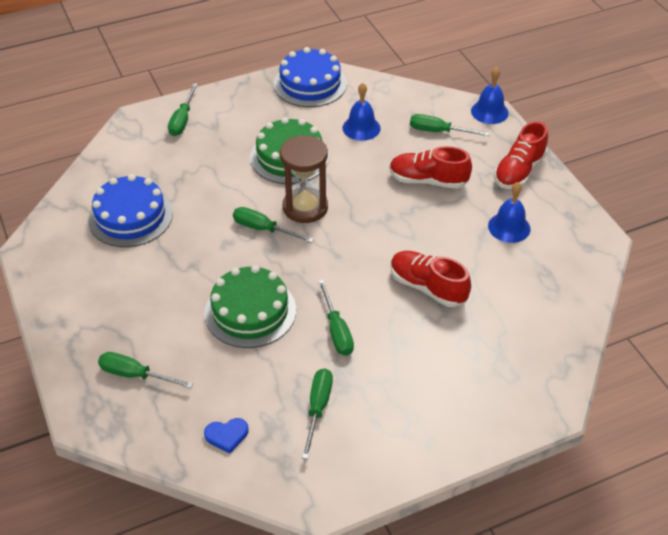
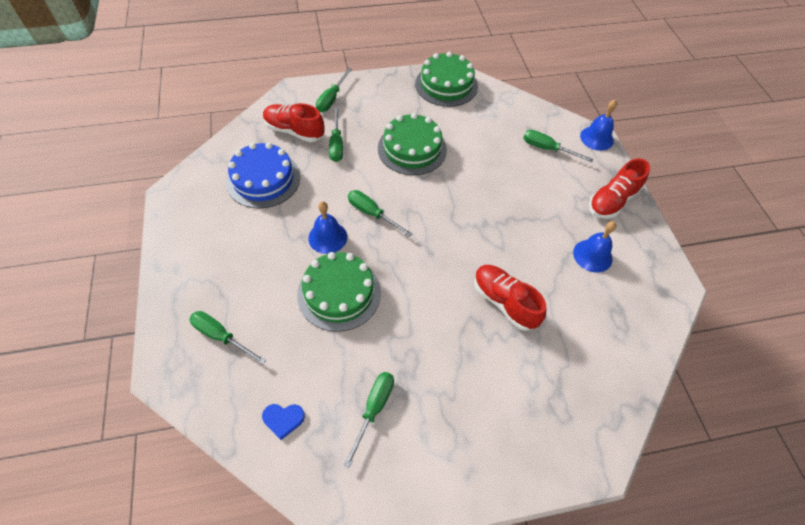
camera: 10 degrees right, 10 degrees up
(305, 207) = (413, 199): brown hourglass -> none
(310, 84) = (446, 85): blue cake -> green cake
(337, 331) = (411, 330): green screwdriver -> green screwdriver (336, 144)
(361, 128) = (480, 133): blue bell -> blue bell (327, 237)
(428, 180) = (528, 194): red shoe -> red shoe (294, 131)

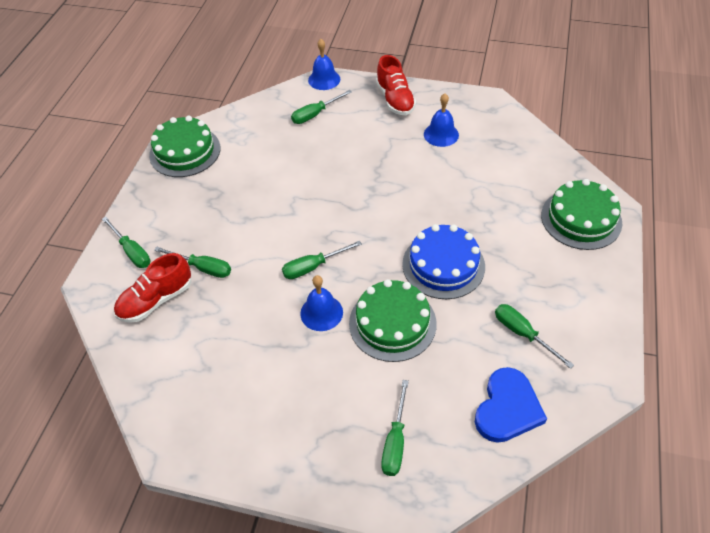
camera: 60 degrees left, 5 degrees down
(221, 336) = (395, 441): green screwdriver -> green screwdriver turned 45 degrees counterclockwise
(263, 179) = (208, 349): blue cake -> blue cake (443, 265)
(283, 419) = (507, 408): blue heart -> blue heart, size x1.92
(412, 149) = (251, 208): green cake -> green cake (581, 219)
(504, 302) = (458, 206): red shoe -> none

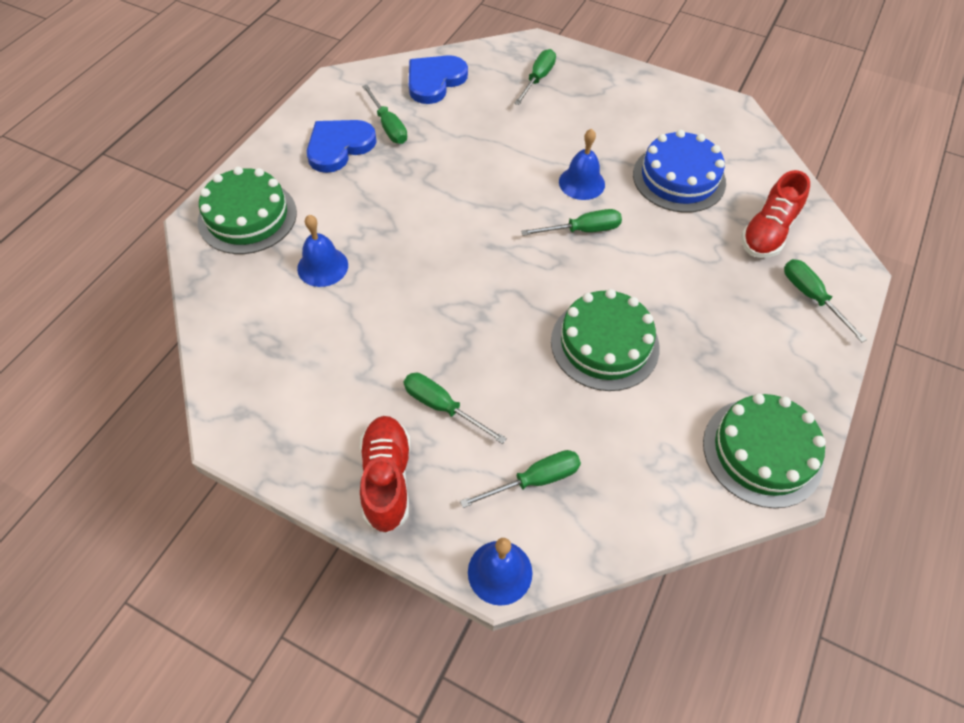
camera: 170 degrees left, 5 degrees up
(156, 300) = (767, 232): red shoe -> red shoe turned 150 degrees clockwise
(203, 268) = (716, 257): green screwdriver -> green screwdriver (442, 407)
(392, 323) = (510, 159): green cake -> green cake (604, 344)
(441, 134) = (346, 383): blue bell -> blue bell (322, 266)
(443, 265) = (434, 201): blue cake -> blue cake (679, 178)
(553, 299) = (339, 147): none -> blue heart

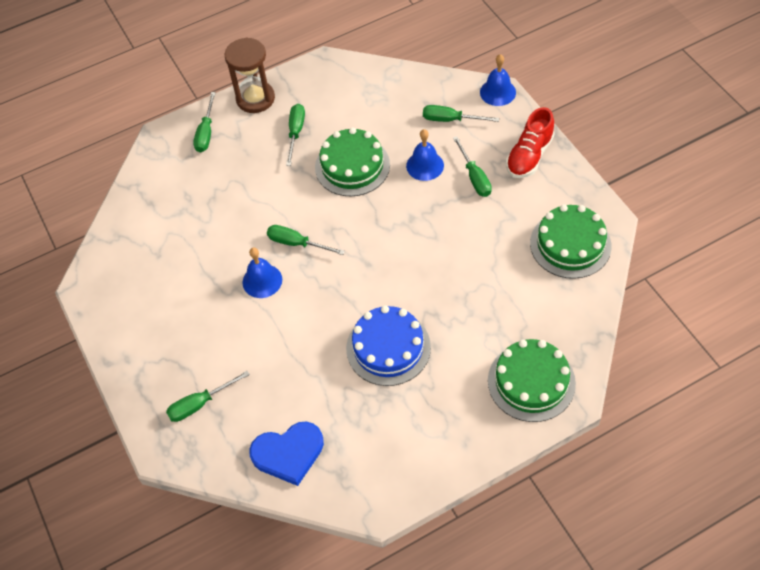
camera: 140 degrees left, 0 degrees up
(322, 266) = (495, 307): blue bell -> blue bell (425, 165)
(339, 147) = (420, 418): blue heart -> none
(388, 126) = (365, 419): green screwdriver -> green screwdriver (296, 132)
(679, 178) = (192, 248): blue cake -> blue cake (388, 347)
(762, 452) = (323, 78): green cake -> green cake (570, 244)
(767, 232) = (182, 181): red shoe -> none
(811, 372) = (255, 99): none -> brown hourglass

